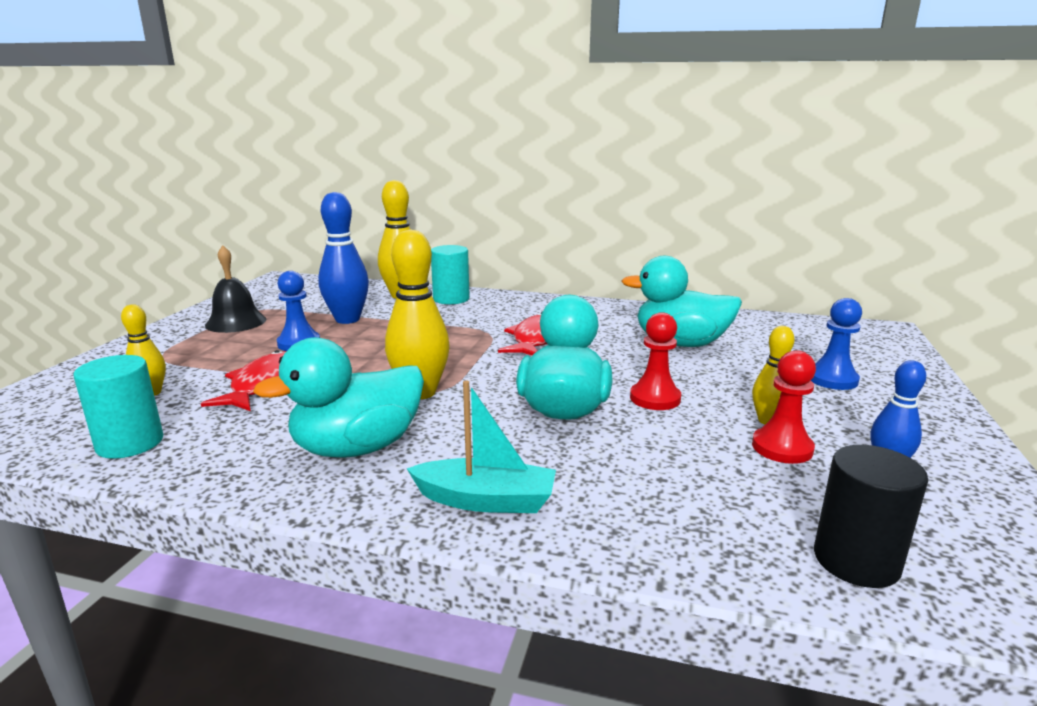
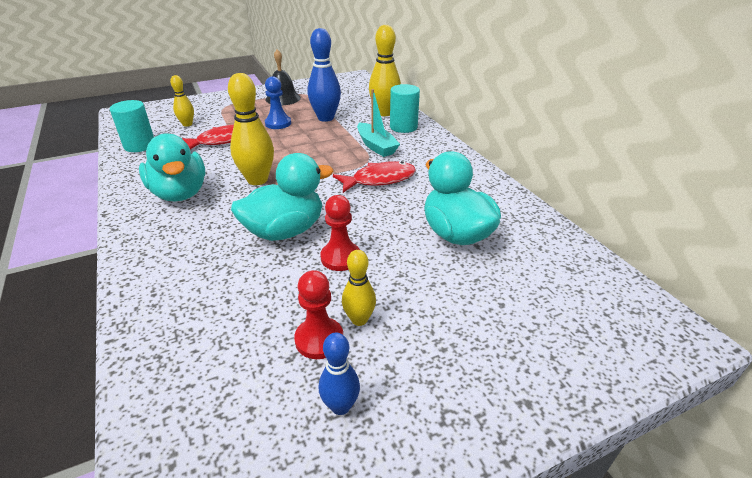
camera: 50 degrees right, 15 degrees up
(357, 448) = (180, 193): turquoise duck -> turquoise duck turned 135 degrees counterclockwise
(486, 500) = (156, 251): turquoise boat -> turquoise boat (376, 146)
(832, 379) = (487, 332): blue pawn -> none
(856, 561) = (180, 419): black cylinder -> none

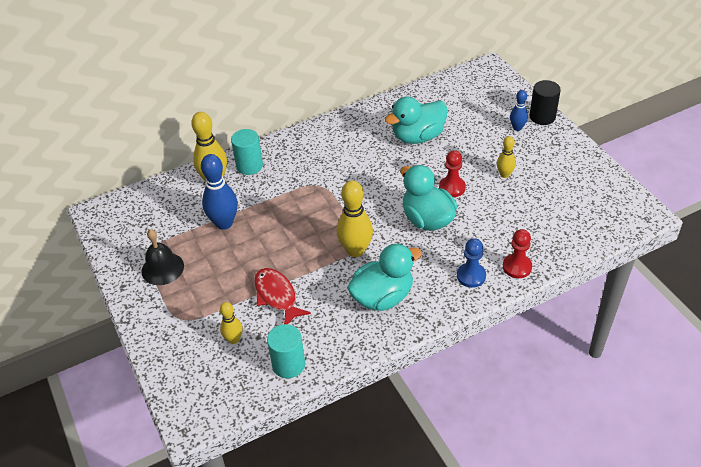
camera: 90 degrees left, 10 degrees up
(278, 123) = (236, 259): blue pawn -> blue pawn (471, 276)
(319, 339) = (523, 188): red pawn -> red pawn (517, 267)
(340, 406) = (561, 176): blue bowling pin -> blue bowling pin (517, 128)
(376, 146) = (290, 181): turquoise boat -> none
(379, 180) = (350, 176): red fish -> none
(534, 406) = (542, 117): none -> black cylinder

